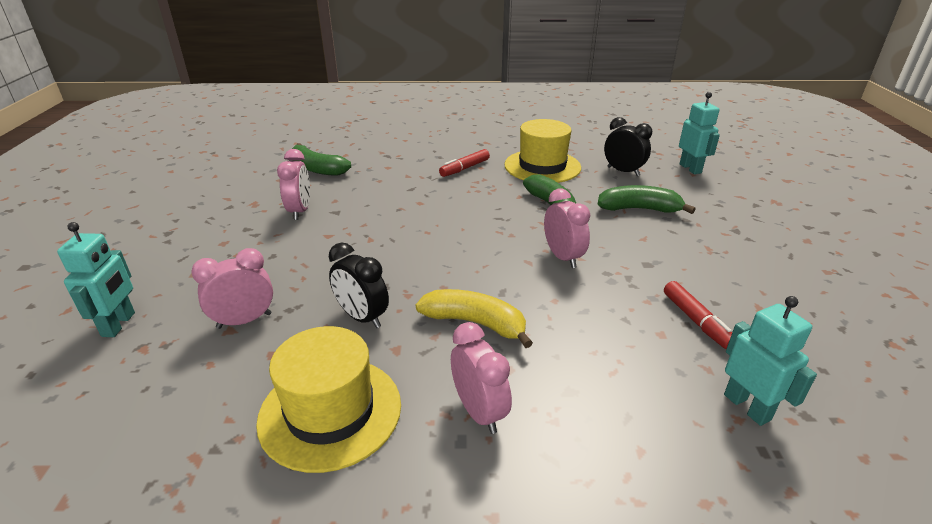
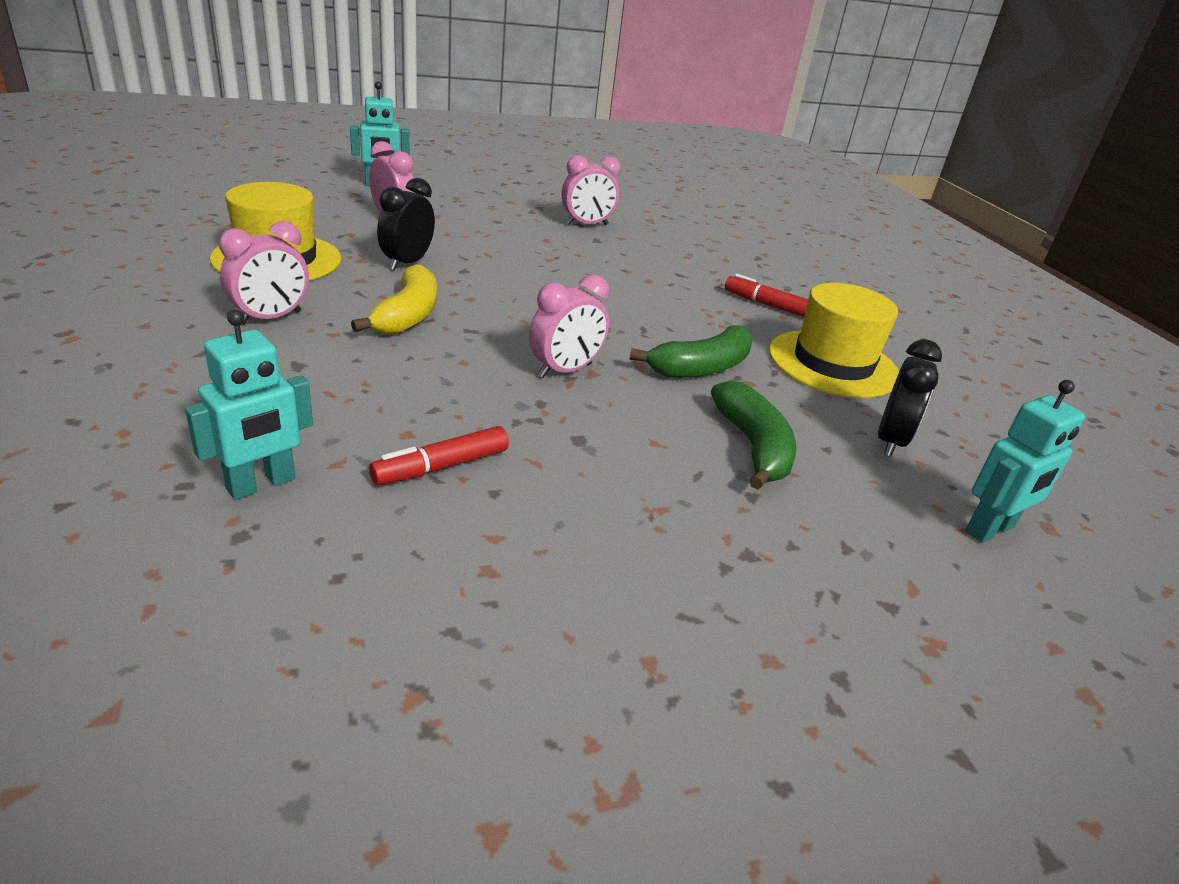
camera: 70 degrees right, 0 degrees up
(317, 169) = (687, 224): green banana -> none

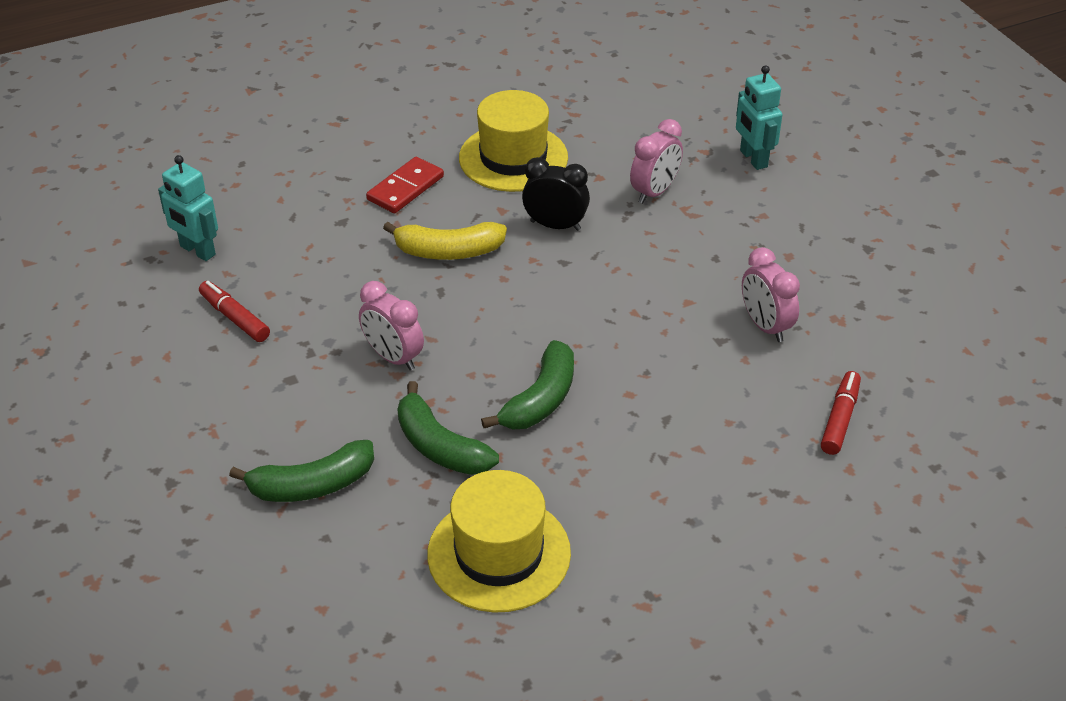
camera: 85 degrees right, 10 degrees up
(270, 318) = (405, 188): pink clock -> red domino
(647, 313) = (540, 399): none -> green banana
(767, 305) = (624, 499): red marker -> red marker (840, 419)
(890, 441) = (353, 588): black clock -> none
(990, 530) = (229, 645): turquoise robot -> none

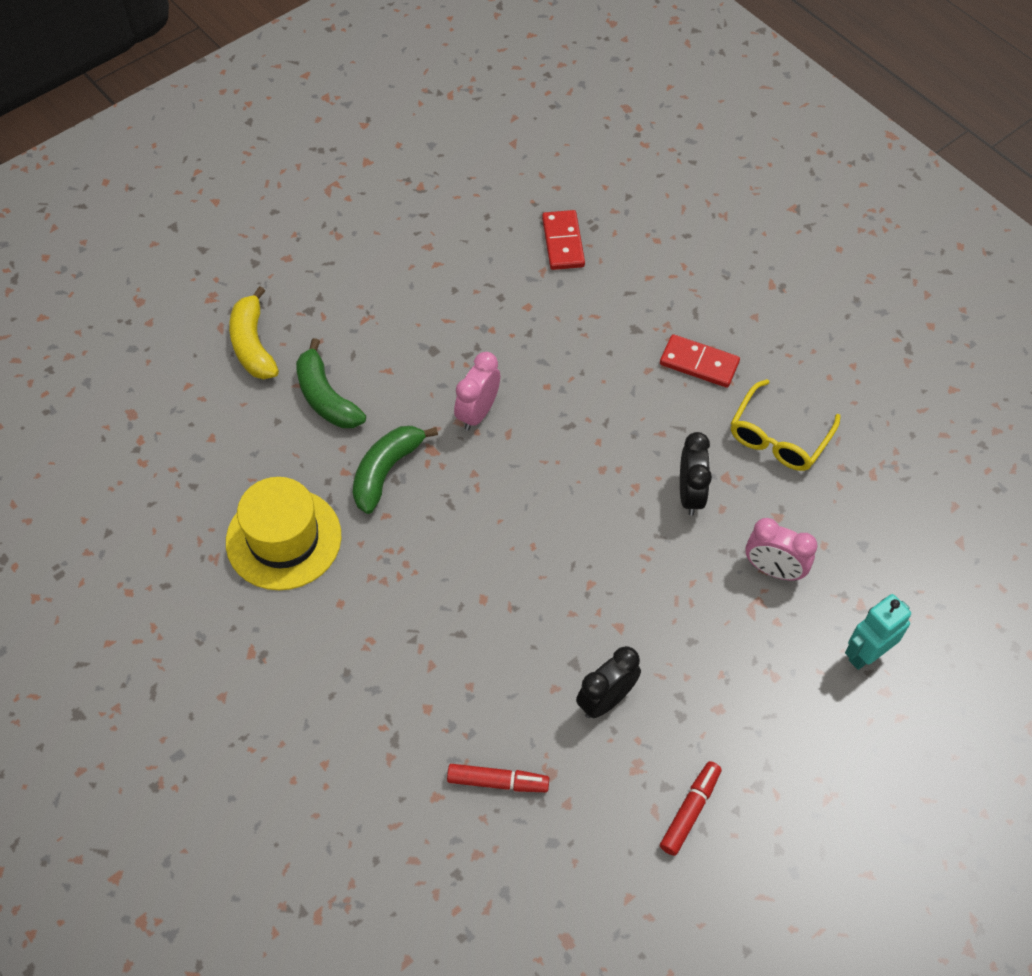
camera: 75 degrees right, 15 degrees up
(197, 251) = (563, 242): turquoise robot -> red domino
(235, 318) = (491, 292): red marker -> red marker (690, 811)
(448, 251) = (623, 418): yellow banana -> yellow banana (253, 345)
(513, 158) = (778, 437): yellow hat -> yellow glasses
(540, 399) = (457, 531): green banana -> none
(765, 326) = (606, 700): pink clock -> black clock

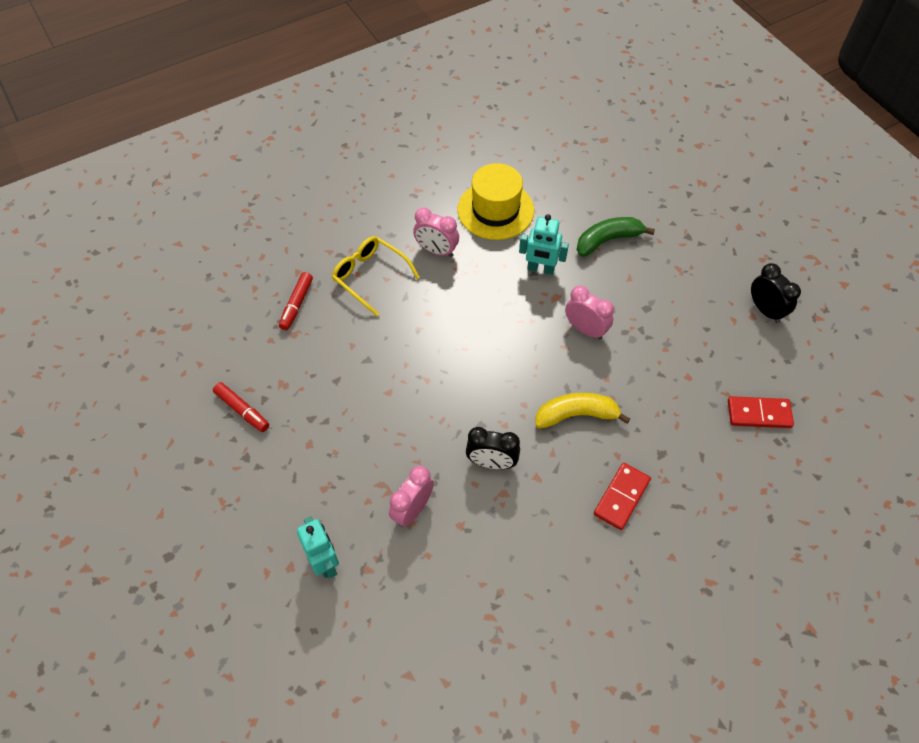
camera: 100 degrees right, 0 degrees up
(253, 345) = (657, 203): yellow banana -> yellow banana (576, 415)
(370, 606) = (436, 250): none -> pink clock
(386, 471) = (540, 269): green banana -> turquoise robot
(606, 700) = (335, 374): black clock -> black clock (765, 310)
(778, 437) = (537, 545): yellow glasses -> yellow glasses (370, 276)

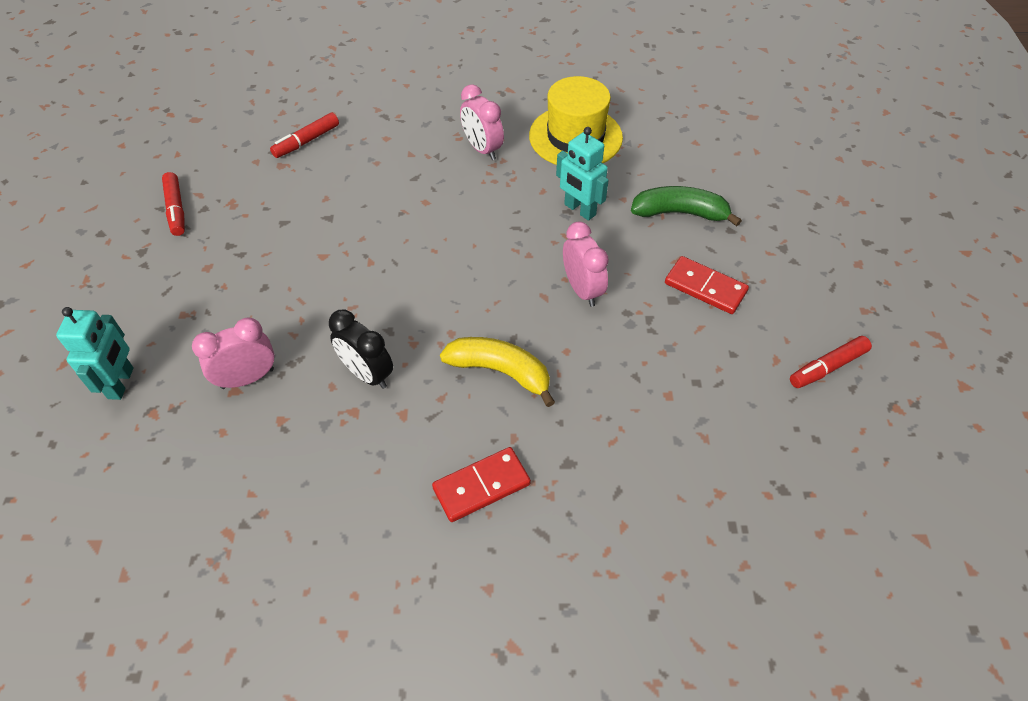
camera: 30 degrees right, 5 degrees down
(370, 276) = (396, 145): yellow glasses -> none
(759, 413) = (731, 480): red domino -> red domino (705, 287)
(765, 310) = (827, 367): black clock -> red marker

